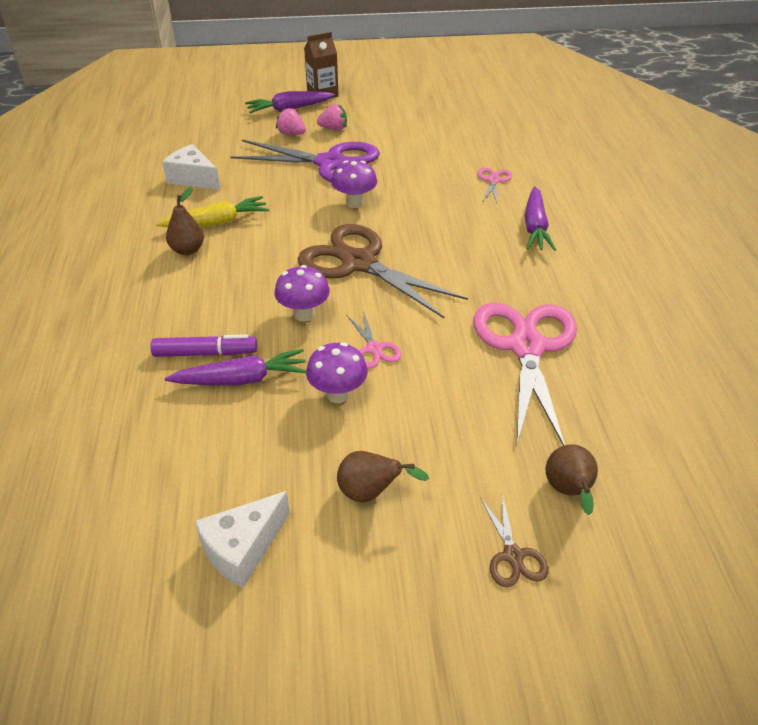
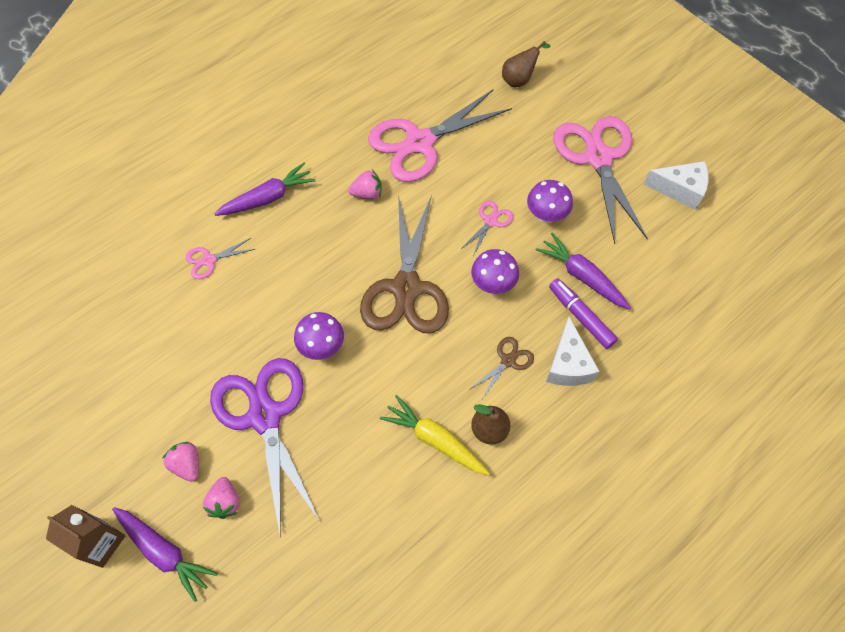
camera: 125 degrees left, 20 degrees up
(193, 178) = (381, 529): white cheese -> white cheese (568, 364)
(371, 493) = (597, 157): brown pear -> pink scissors
(488, 283) = (367, 194): none -> pink strawberry
(513, 556) = (578, 84): brown scissors -> brown scissors (508, 360)

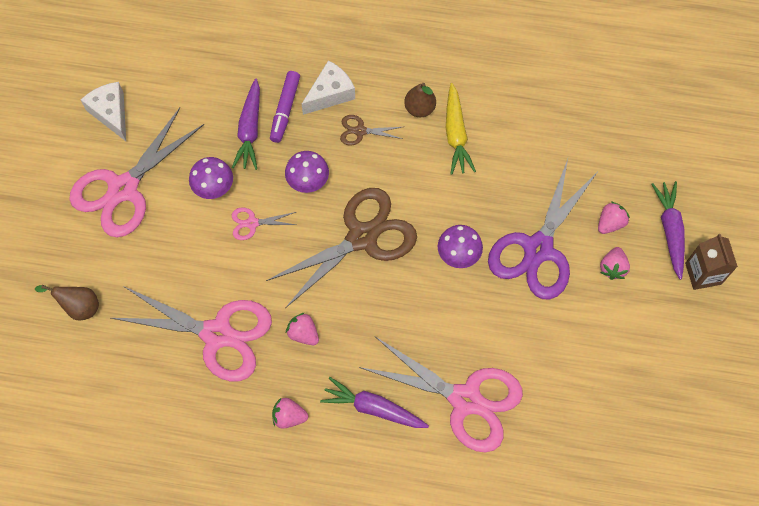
camera: 130 degrees left, 5 degrees up
(209, 260) = (466, 400): pink scissors -> pink scissors, size x2.32
(316, 145) = (289, 416): none -> pink strawberry

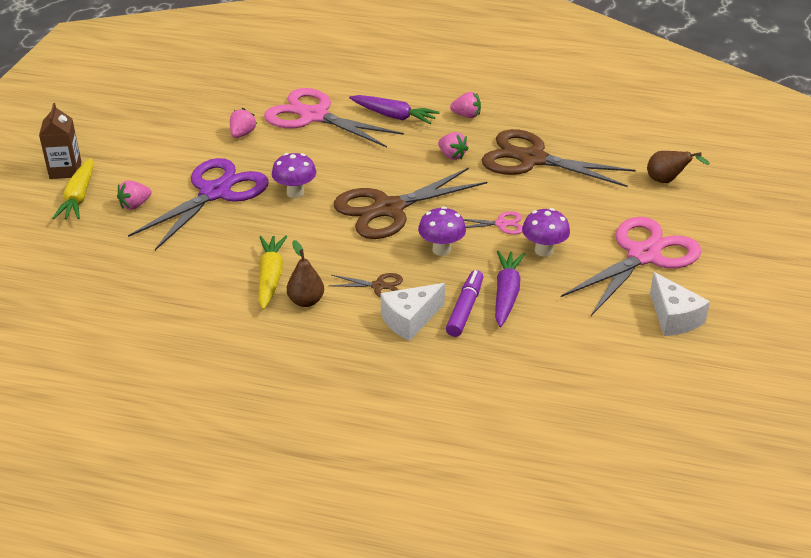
camera: 175 degrees left, 30 degrees down
(218, 334) = (531, 159): pink scissors -> brown scissors
(612, 268) = (149, 178): pink strawberry -> pink strawberry (242, 134)
(670, 230) = (78, 197): purple carrot -> yellow carrot

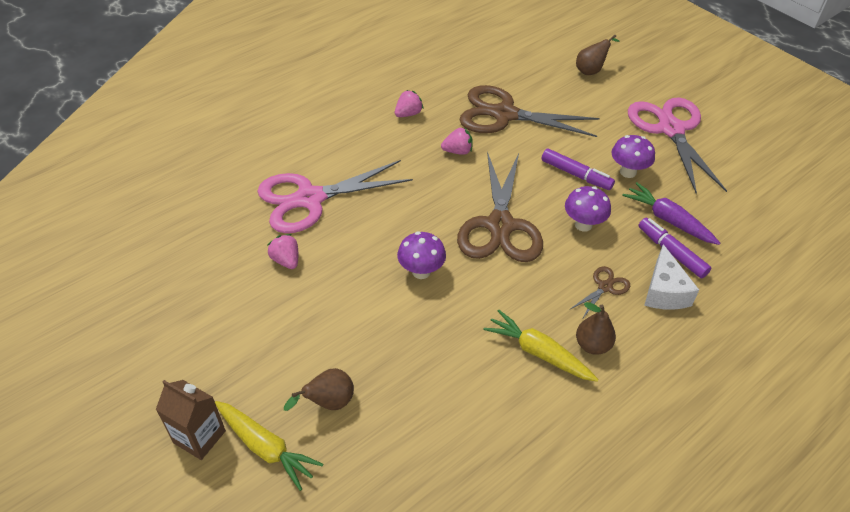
camera: 55 degrees left, 10 degrees up
(135, 205) = (328, 403): pink strawberry -> brown pear
(215, 192) = (366, 328): purple scissors -> none
(394, 116) = (364, 152): purple carrot -> none
(502, 224) = (576, 175): pink scissors -> purple marker
(531, 159) = (504, 114): brown scissors -> brown scissors turned 45 degrees clockwise
(674, 317) = (751, 155): white cheese -> none

